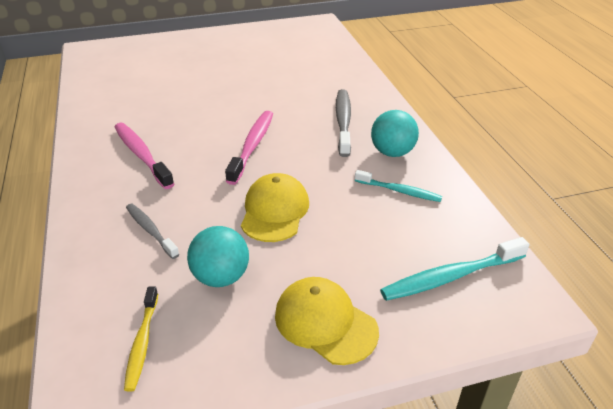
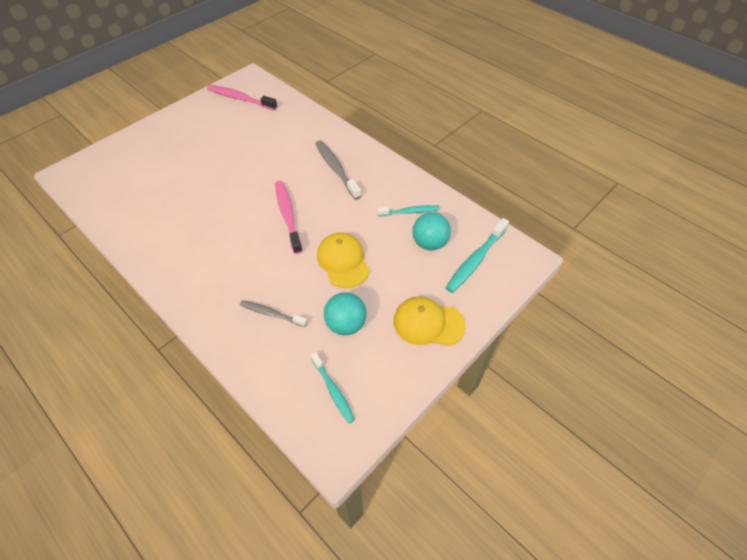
camera: 30 degrees left, 15 degrees up
(142, 155) = (211, 257): pink toothbrush -> pink toothbrush (240, 99)
(142, 342) = (333, 390): yellow toothbrush -> turquoise toothbrush
(392, 152) = (386, 183): turquoise ball -> turquoise ball (429, 243)

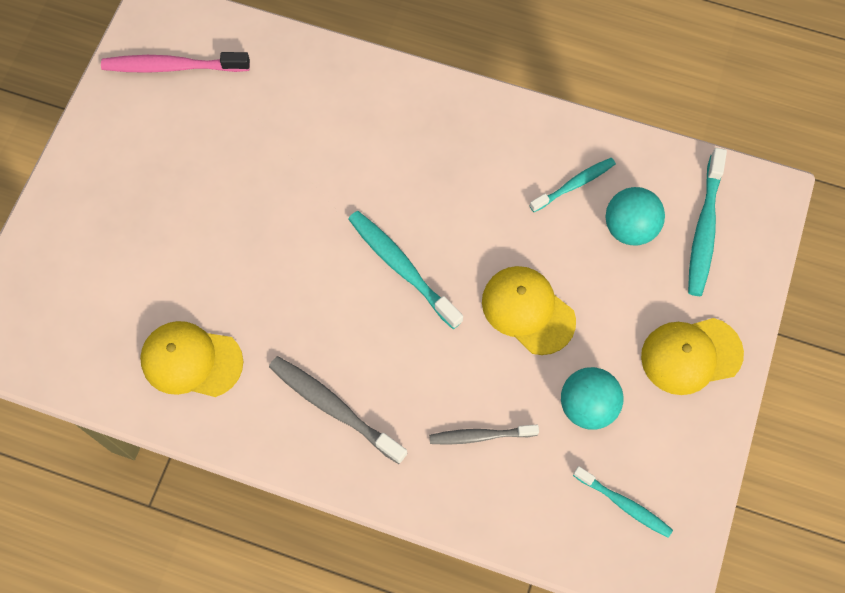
camera: 25 degrees left, 15 degrees up
(149, 216) = (191, 360): none -> yellow cap
(288, 215) = (402, 267): pink toothbrush -> turquoise toothbrush
(336, 169) = (422, 151): grey toothbrush -> grey toothbrush (334, 408)

